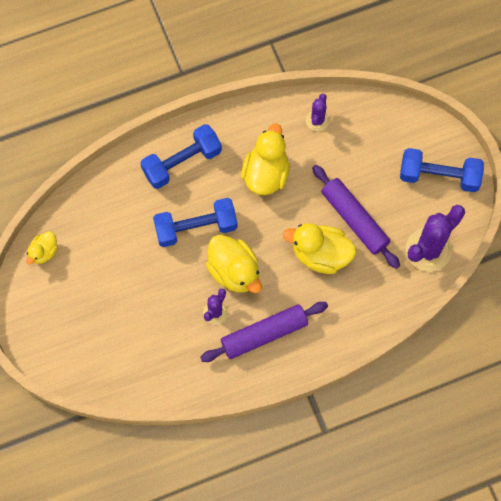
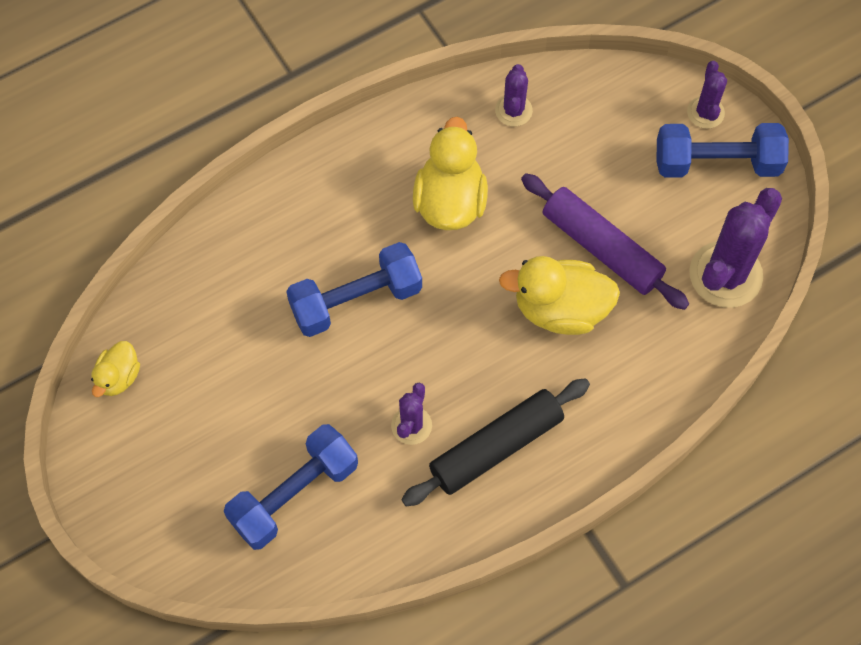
camera: 10 degrees left, 5 degrees down
(182, 162) = (315, 205): blue dumbbell -> blue dumbbell (294, 494)
(234, 271) = (429, 357): yellow duck -> none
(264, 334) = (496, 447): purple rolling pin -> black rolling pin
(439, 141) = (705, 112): none -> purple cactus

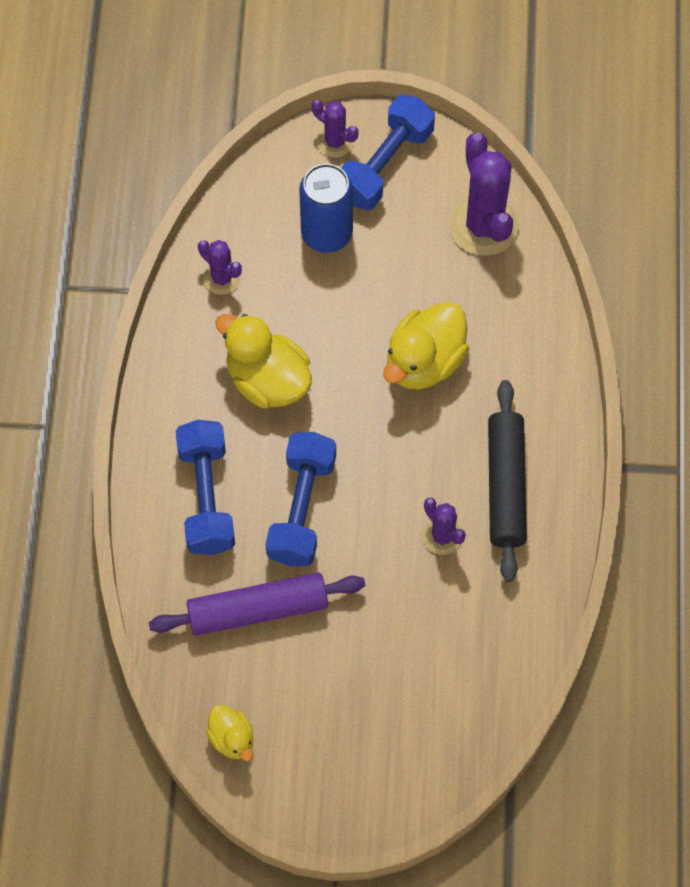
camera: 55 degrees left, 0 degrees up
(294, 494) = (437, 662): blue dumbbell -> blue dumbbell (206, 497)
(601, 248) = (394, 296): purple rolling pin -> purple rolling pin (258, 609)
(616, 160) = (326, 233): none -> blue can

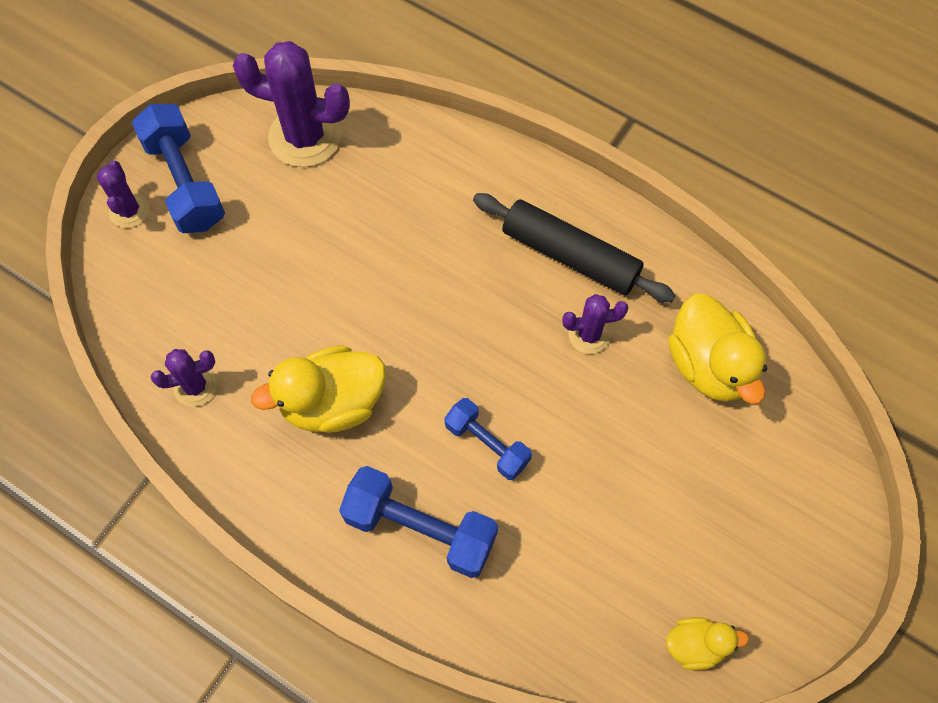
camera: 60 degrees left, 0 degrees up
(258, 609) = (570, 544): purple rolling pin -> none
(301, 508) = (487, 444): blue dumbbell -> blue dumbbell, size x0.62
(326, 233) = (217, 268): blue can -> none
(335, 142) = (129, 211): purple cactus -> purple cactus turned 75 degrees counterclockwise
(424, 362) = (405, 256): yellow duck -> yellow duck (709, 365)

